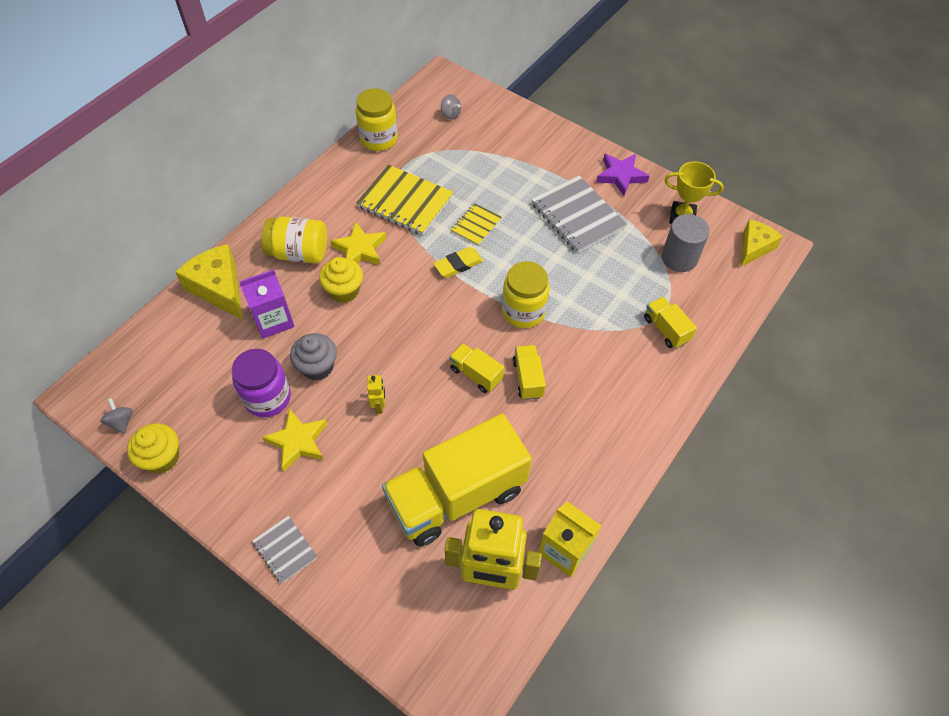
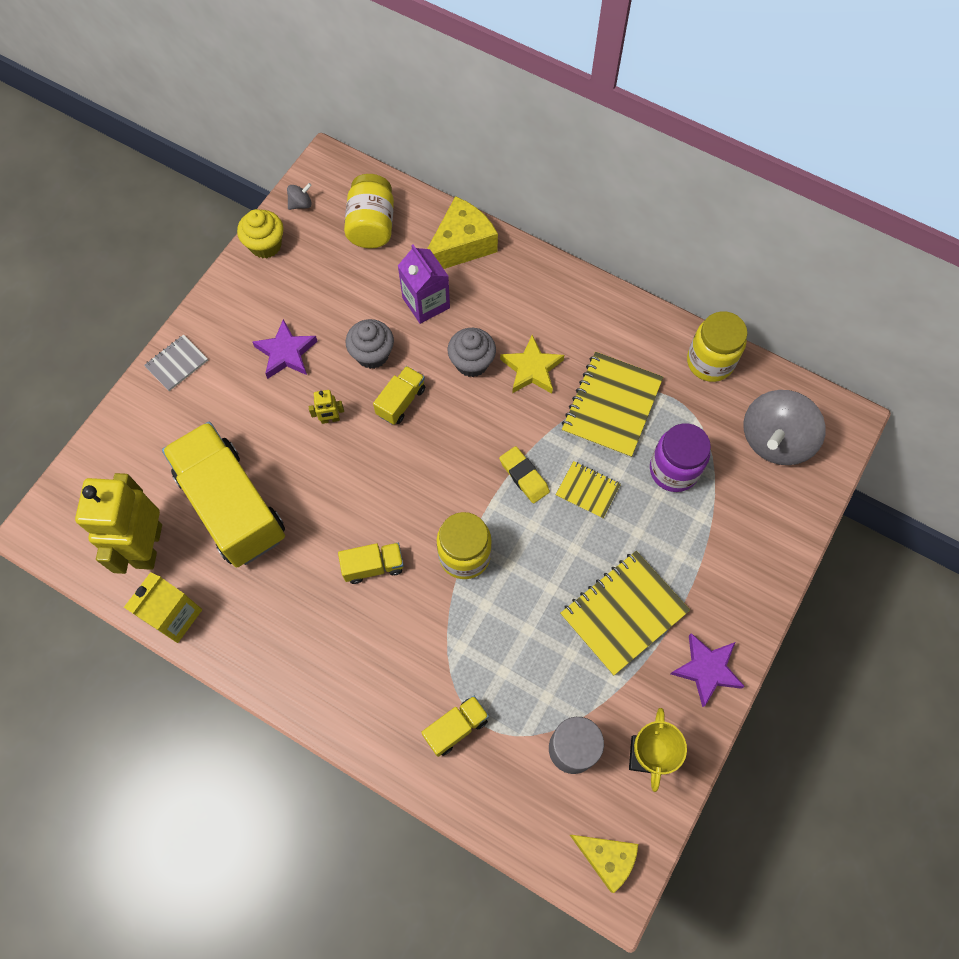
camera: 85 degrees right, 10 degrees up
(268, 398) = (333, 317): purple jar -> purple jar (673, 470)
(298, 442) = (286, 353): yellow star -> purple star
(299, 253) = (517, 309): yellow jar -> yellow jar (371, 225)
(344, 291) = (471, 362): yellow cupcake -> grey cupcake
(450, 114) = (774, 440): grey spinning top -> grey spinning top, size x2.44
(476, 374) = (375, 510): yellow truck -> yellow truck (401, 401)
(577, 216) = (623, 613): grey notebook -> yellow notebook

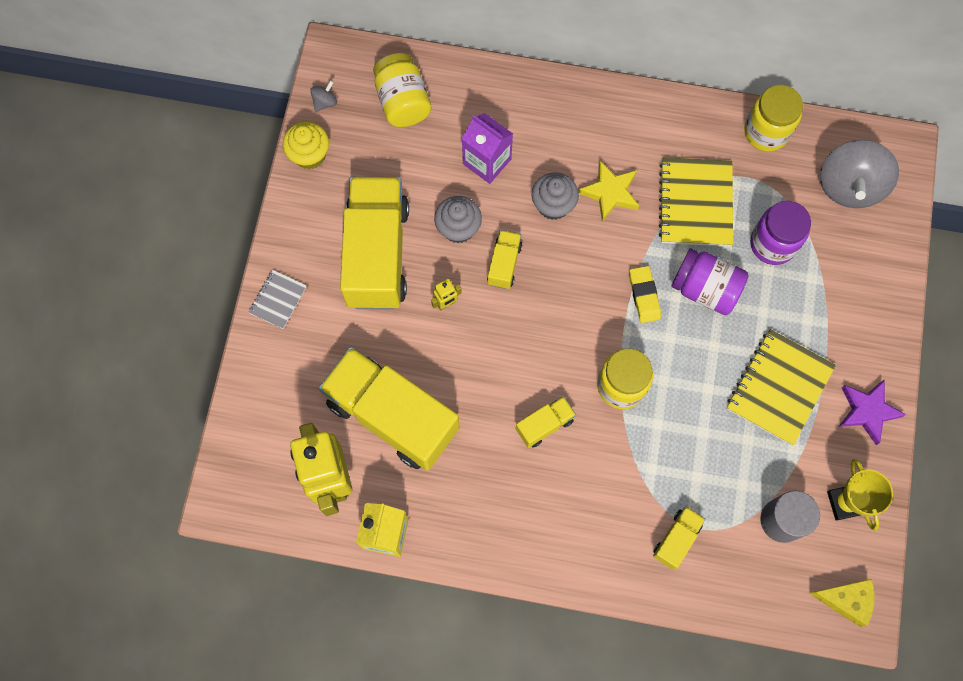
camera: 20 degrees left, 5 degrees up
(286, 353) = (377, 254): purple star -> yellow truck
(461, 245) = (496, 94): yellow cheese -> none
(524, 476) = (644, 295): yellow eraser -> yellow eraser turned 45 degrees clockwise
(587, 490) = (705, 289): yellow notebook -> purple jar

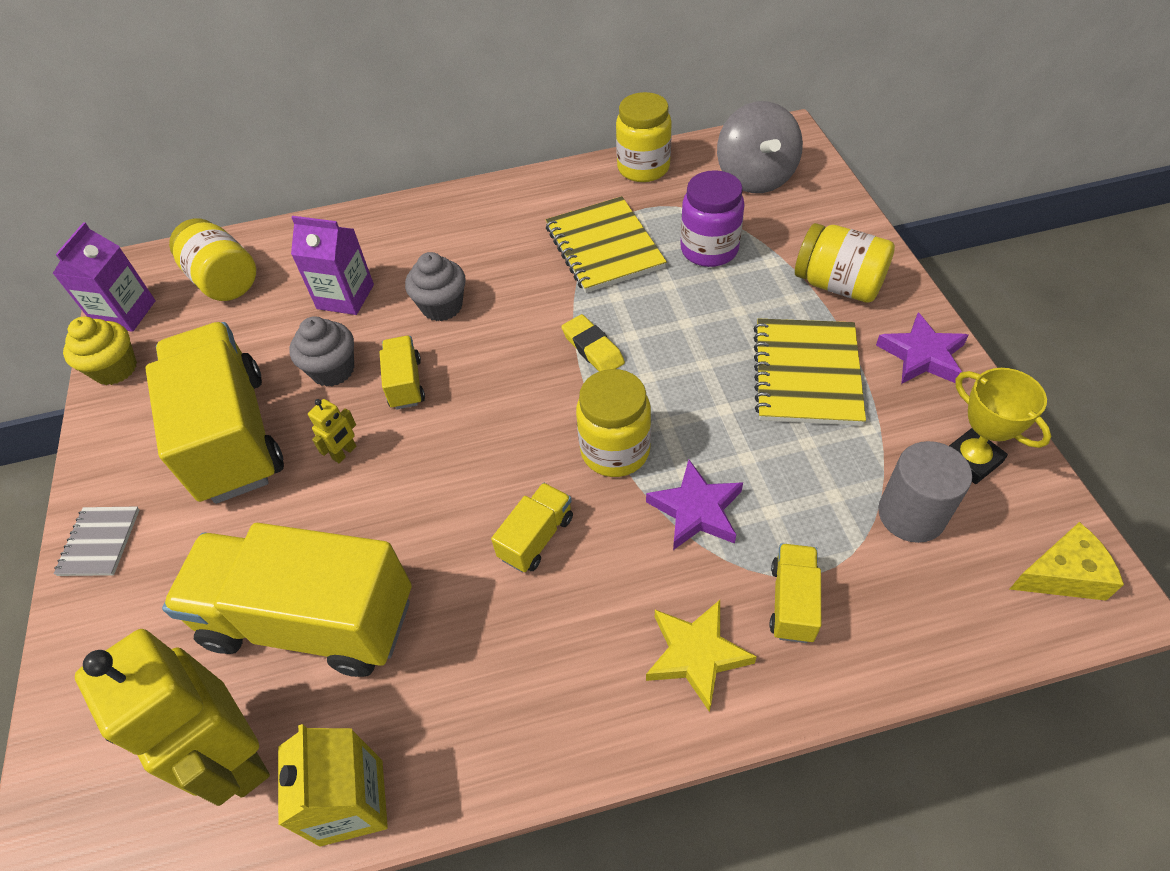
camera: 20 degrees left, 20 degrees down
(325, 102) = (125, 313): grey spinning top -> purple carton
(610, 192) = (503, 272): yellow star -> yellow star (696, 654)
(651, 453) = (696, 510): none -> purple star
(705, 289) = (660, 315): purple jar -> none
(848, 323) = (838, 285): none -> yellow jar

